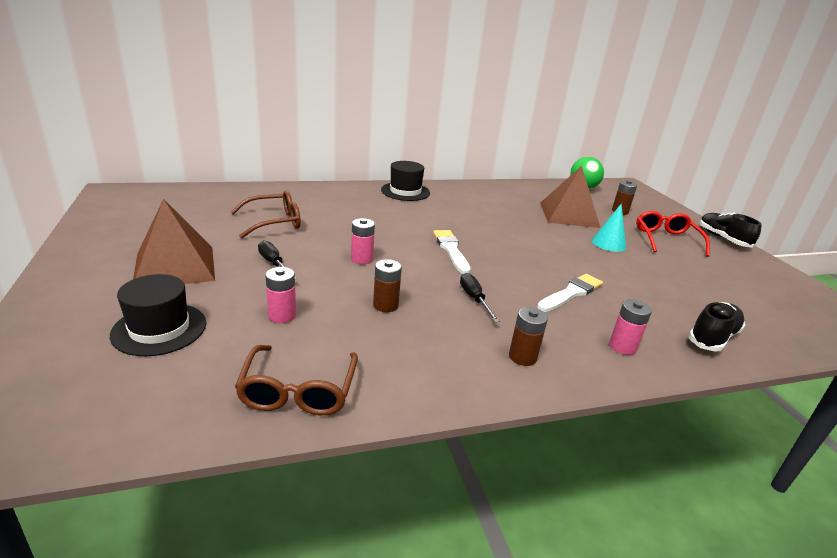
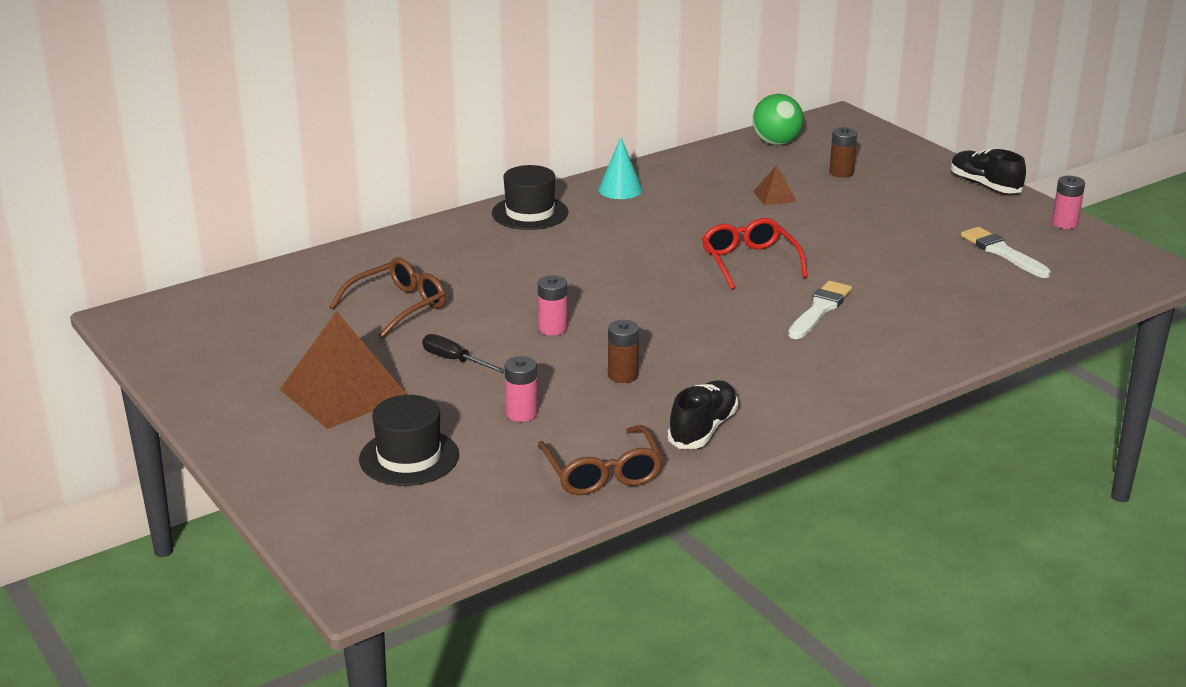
camera: 15 degrees left, 0 degrees up
(451, 250) = (651, 289): white brush -> white brush (1002, 252)
(474, 299) = (715, 344): black screwdriver -> none
(522, 357) = (796, 391): brown battery -> none
(568, 215) = (774, 196): brown pyramid -> brown pyramid, size x0.45
(608, 243) = (842, 230): turquoise cone -> turquoise cone (620, 189)
(622, 347) = (893, 355): pink battery -> pink battery (1064, 223)
(666, 239) = (913, 205): red glasses -> red glasses (749, 262)
(712, 337) = (984, 322): black shoe -> black shoe (703, 429)

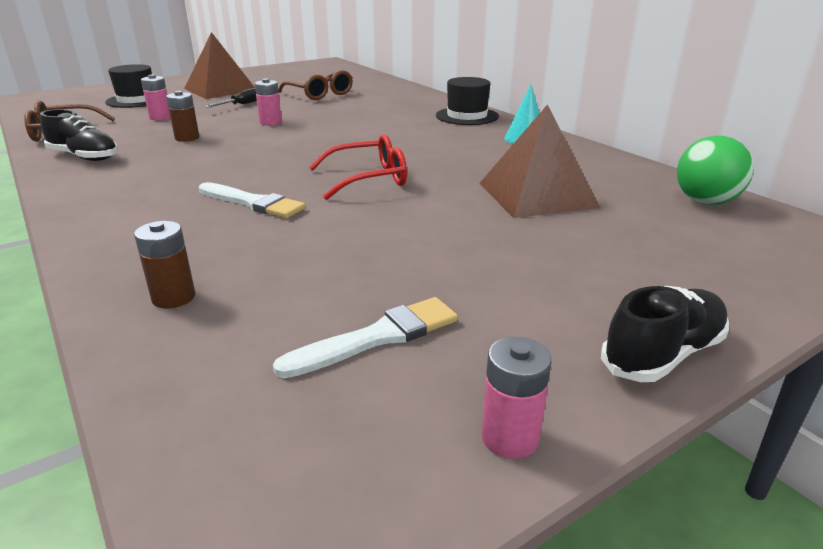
camera: 90 degrees right, 0 degrees up
(774, 196) = (536, 195): brown pyramid -> brown pyramid, size x2.20
(841, 172) = (634, 234): brown battery -> brown battery (173, 297)

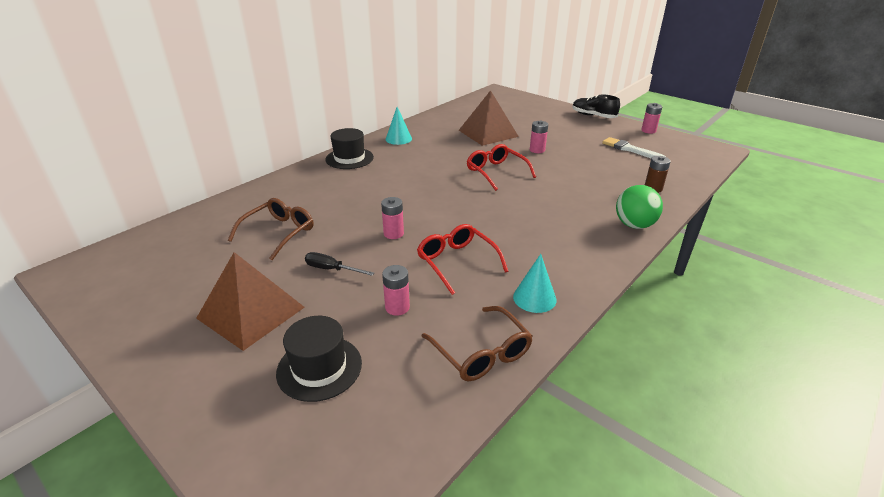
camera: 105 degrees left, 5 degrees up
(84, 157) = (534, 298): black shoe -> turquoise cone
(187, 138) = (457, 262): brown battery -> red glasses
(253, 203) = (555, 196): white brush -> none
(436, 222) = (537, 150): none -> pink battery
(705, 202) = (472, 106): green ball -> green ball (634, 225)

